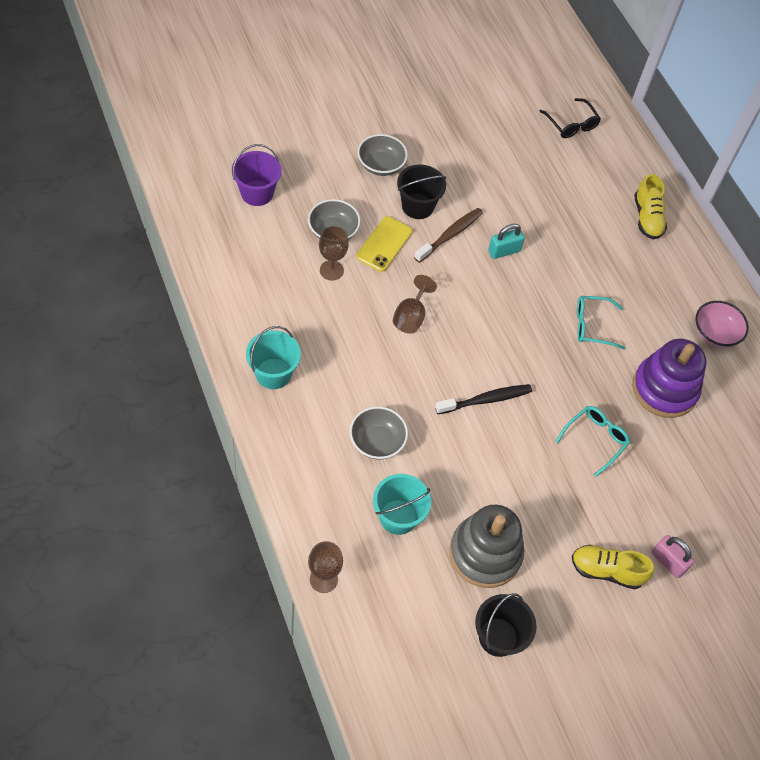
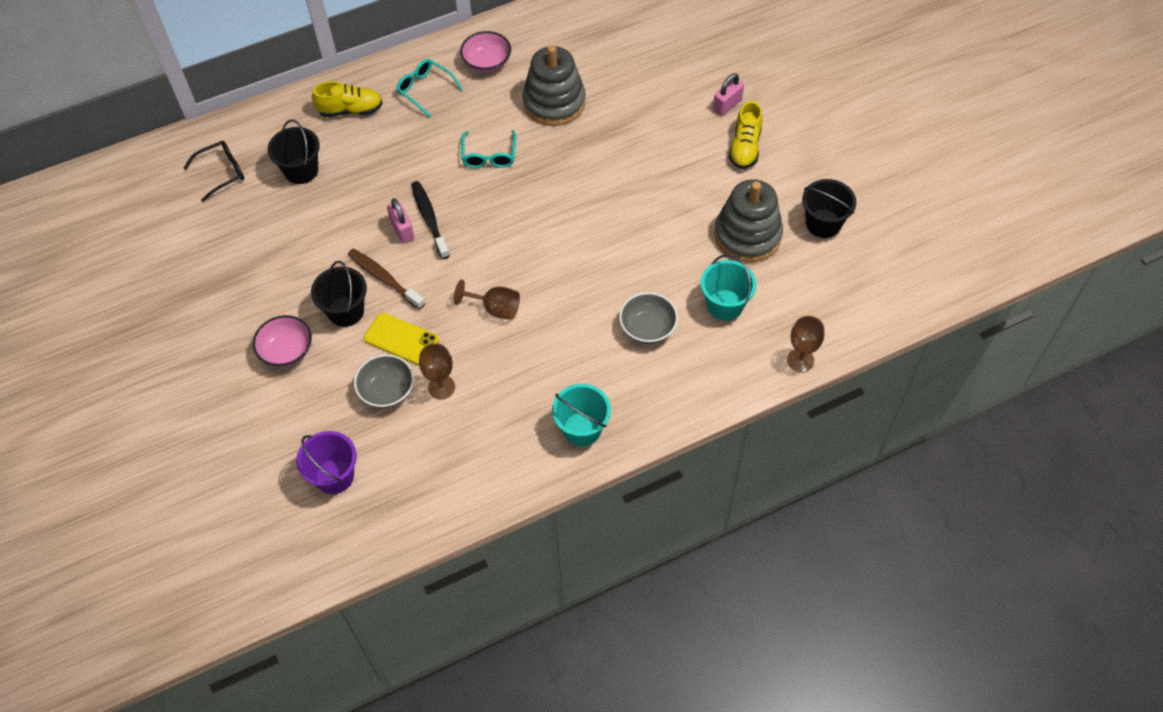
camera: 85 degrees left, 0 degrees up
(381, 165) = (287, 351): grey bowl -> pink bowl
(486, 400) = (586, 240): black toothbrush -> black toothbrush (429, 219)
(504, 251) = (402, 230): turquoise padlock -> pink padlock
(574, 179) = (301, 170): none -> black bucket
(595, 439) = (616, 154): turquoise glasses -> turquoise glasses (425, 90)
(664, 389) = (554, 102): purple stacking toy -> grey stacking toy

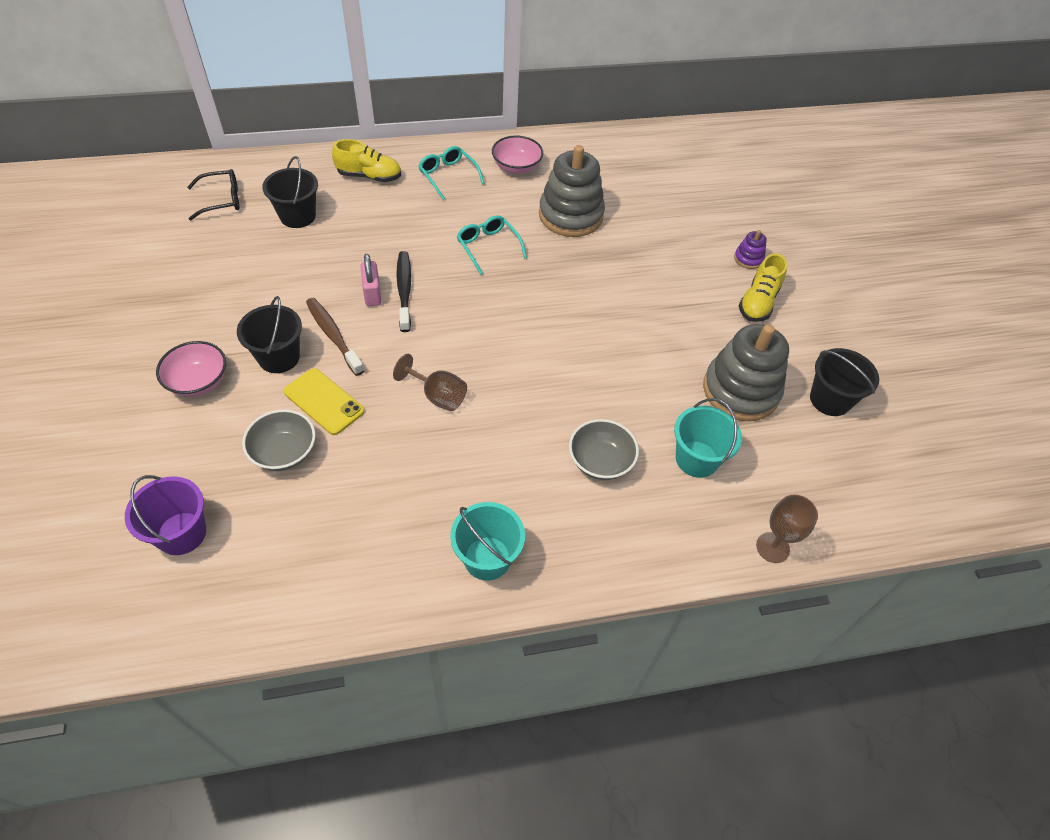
camera: 10 degrees right, 5 degrees down
(441, 387) = (345, 465): brown goblet -> none
(489, 156) = (488, 247): turquoise glasses -> turquoise glasses turned 135 degrees clockwise
(727, 105) = (748, 259): pink padlock -> purple stacking toy

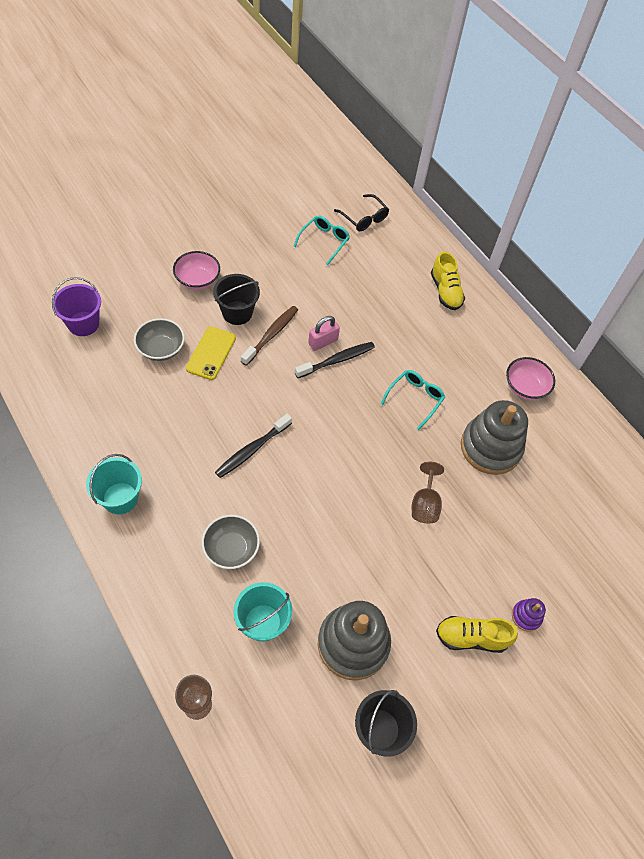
camera: 65 degrees right, 5 degrees up
(298, 216) = (374, 267): black bucket -> none
(438, 396) = (246, 419): brown goblet -> brown goblet (425, 504)
(448, 176) = (481, 342): turquoise glasses -> turquoise glasses (324, 241)
(482, 403) = (252, 450): none -> black toothbrush

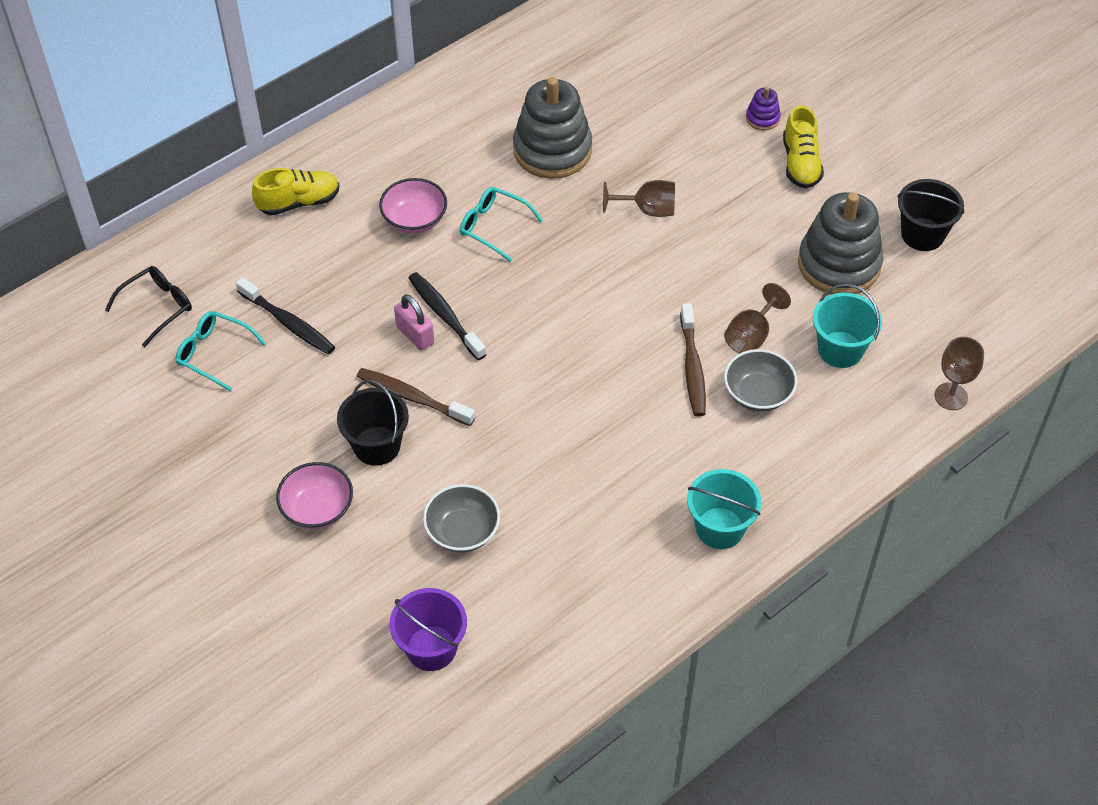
camera: 90 degrees left, 5 degrees down
(211, 353) = (459, 466): yellow phone -> none
(252, 450) = (611, 393): black toothbrush -> black toothbrush (288, 323)
(265, 507) = (692, 367): none -> brown toothbrush
(288, 556) = (751, 336): none -> brown goblet
(525, 387) = (452, 117): pink bowl -> pink bowl (414, 220)

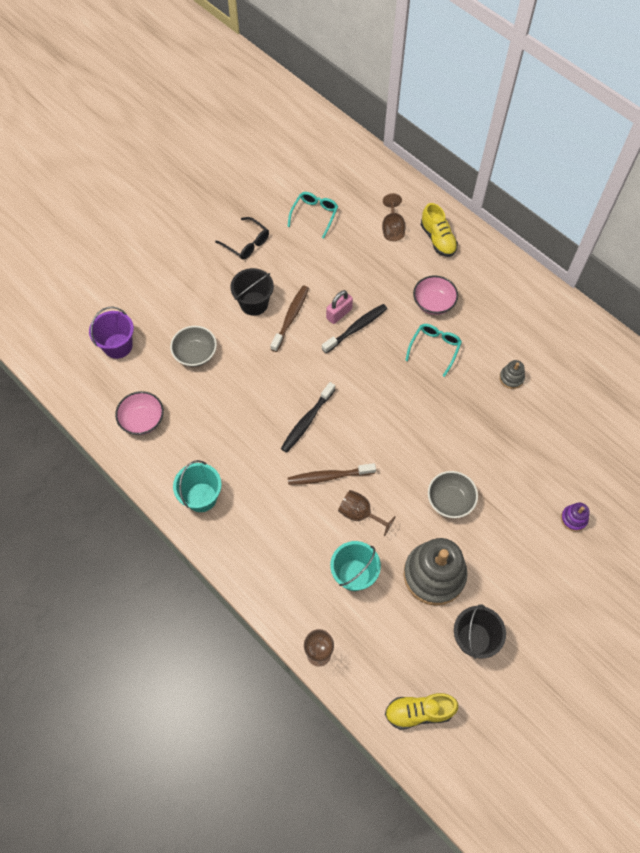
camera: 85 degrees right, 10 degrees up
(157, 307) = (345, 183): black glasses -> black glasses (246, 243)
(288, 323) = (341, 247): black toothbrush -> black toothbrush (307, 421)
(317, 509) = (209, 280): pink bowl -> pink bowl (142, 420)
(552, 150) = (511, 378): grey stacking toy -> grey stacking toy, size x0.44
(648, 210) = (466, 442): brown goblet -> brown goblet (392, 228)
(758, 394) = (310, 519): grey bowl -> grey bowl (450, 500)
(800, 163) = (531, 547): yellow shoe -> yellow shoe (418, 712)

